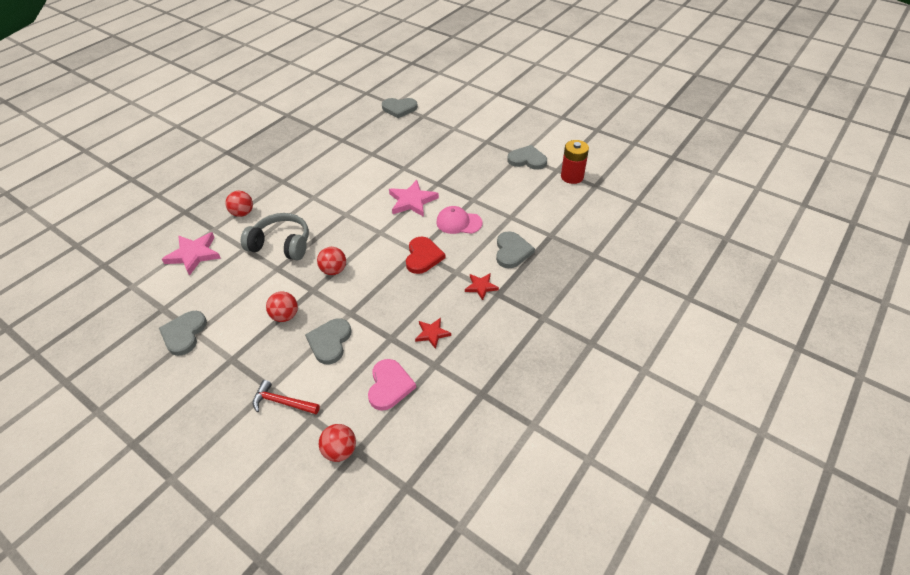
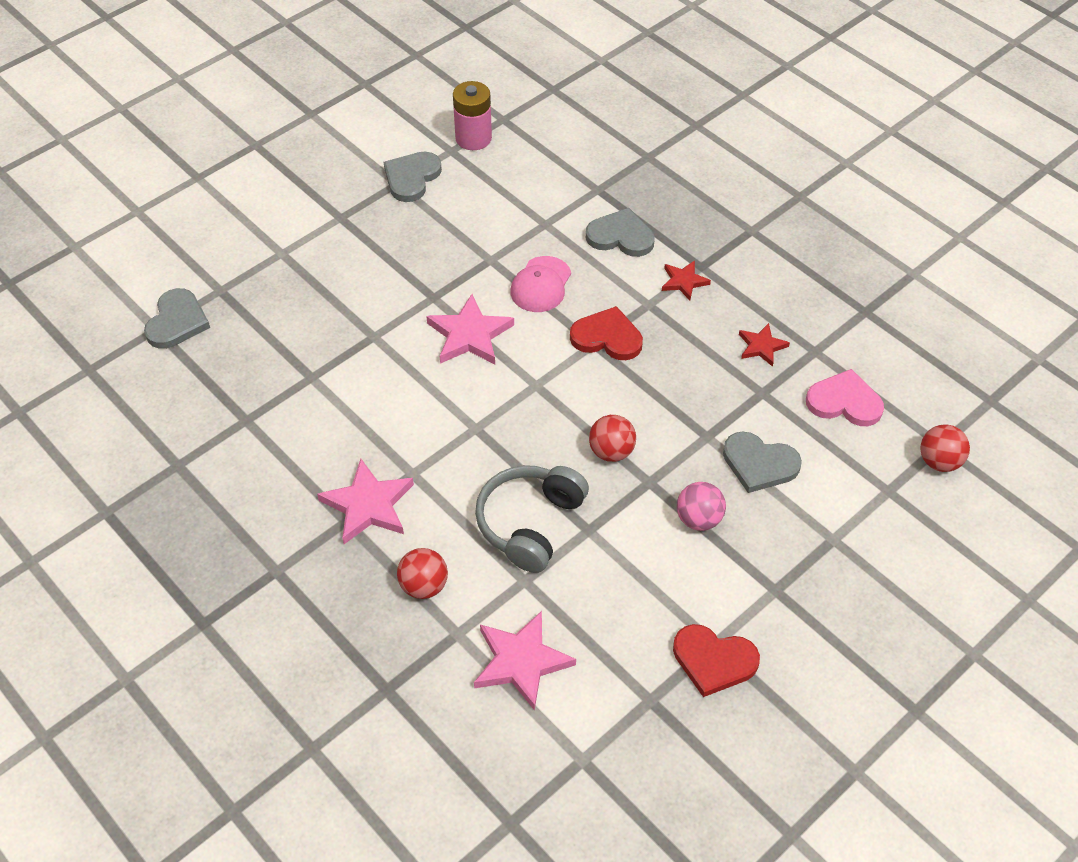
camera: 80 degrees left, 5 degrees up
(184, 334) = (713, 661): grey heart -> red heart
(282, 402) = (860, 523): red hammer -> none
(285, 316) = (698, 519): red ball -> pink ball
(292, 186) = (368, 505): none -> pink star
(572, 177) = (473, 138): red battery -> pink battery

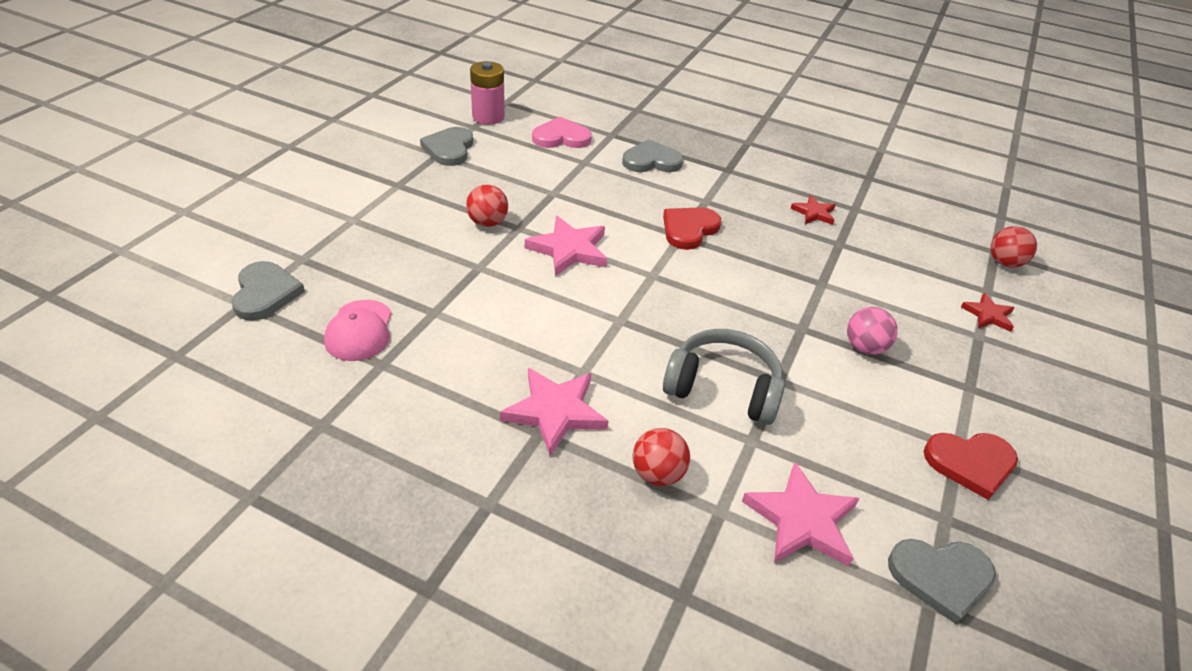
camera: 25 degrees left, 10 degrees down
(530, 523) = (723, 388): grey headphones -> grey headphones turned 105 degrees clockwise
(541, 285) = (608, 203): pink cap -> pink cap (359, 331)
(607, 337) = (689, 229): red heart -> red heart turned 45 degrees counterclockwise
(611, 451) = (753, 312): red ball -> red ball (487, 222)
(684, 281) = (722, 181): red star -> red star (988, 315)
(759, 464) = (878, 294): grey heart -> grey heart (941, 577)
(844, 402) = (904, 237): pink heart -> pink heart (561, 137)

